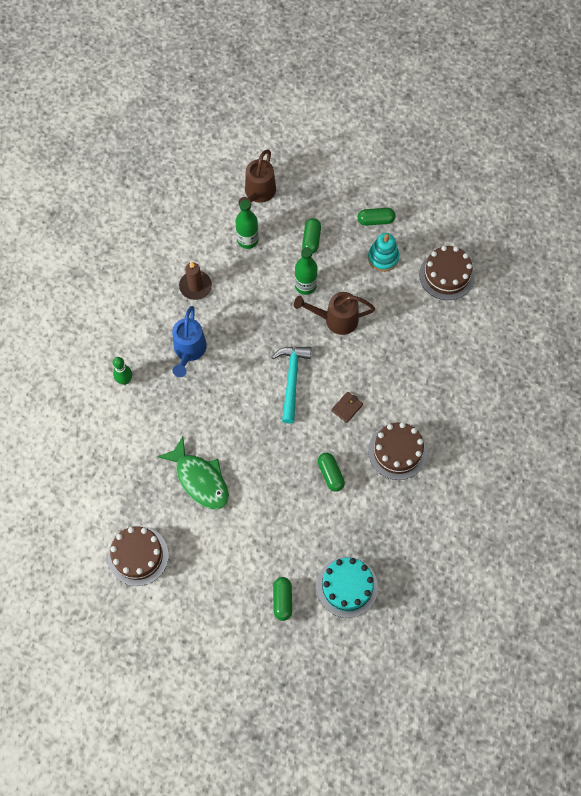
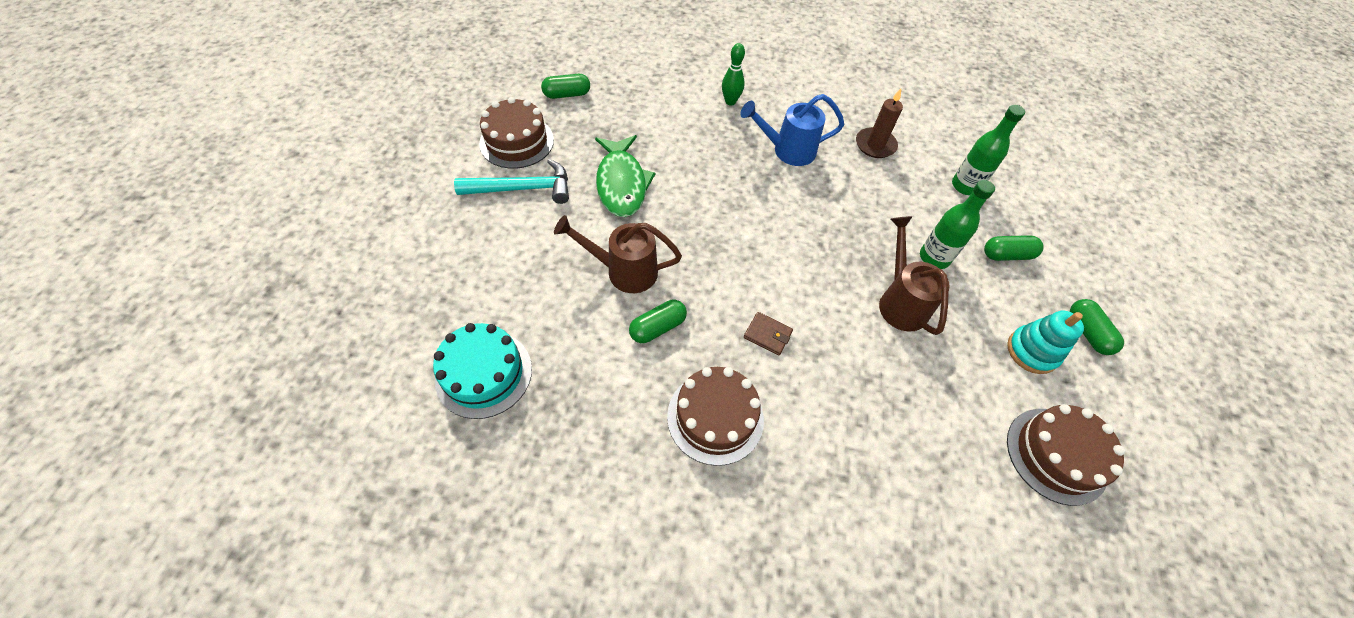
camera: 75 degrees right, 10 degrees down
(200, 479) = (622, 184): green fish -> green fish turned 45 degrees counterclockwise
(258, 193) = (1037, 188): brown watering can -> brown watering can (624, 271)
(282, 600) = (462, 294): green capsule -> green capsule (567, 94)
(291, 380) = (787, 260): turquoise hammer -> turquoise hammer (522, 188)

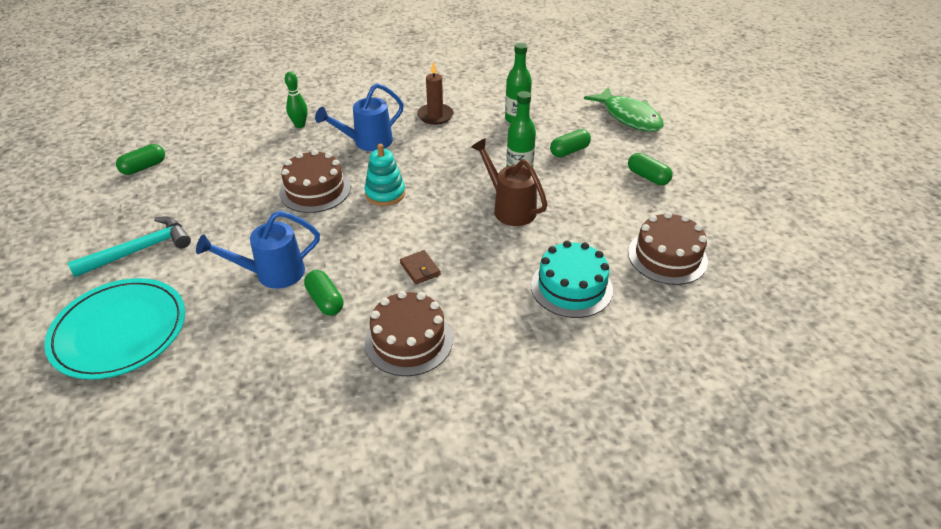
camera: 25 degrees left, 15 degrees down
(467, 271) = (119, 331): none -> turquoise plate
(484, 373) = (181, 399): turquoise cake -> turquoise cake (571, 287)
(517, 141) = (113, 218): brown cake -> brown cake (315, 190)
(622, 184) = (234, 214): green fish -> green fish (629, 117)
(624, 271) = (273, 273): brown watering can -> blue watering can
(658, 327) = (325, 301): green capsule -> green capsule turned 60 degrees counterclockwise
(767, 335) = (420, 269): brown wallet -> brown wallet turned 60 degrees clockwise
(1032, 351) = (618, 202): turquoise stacking toy -> turquoise stacking toy (385, 193)

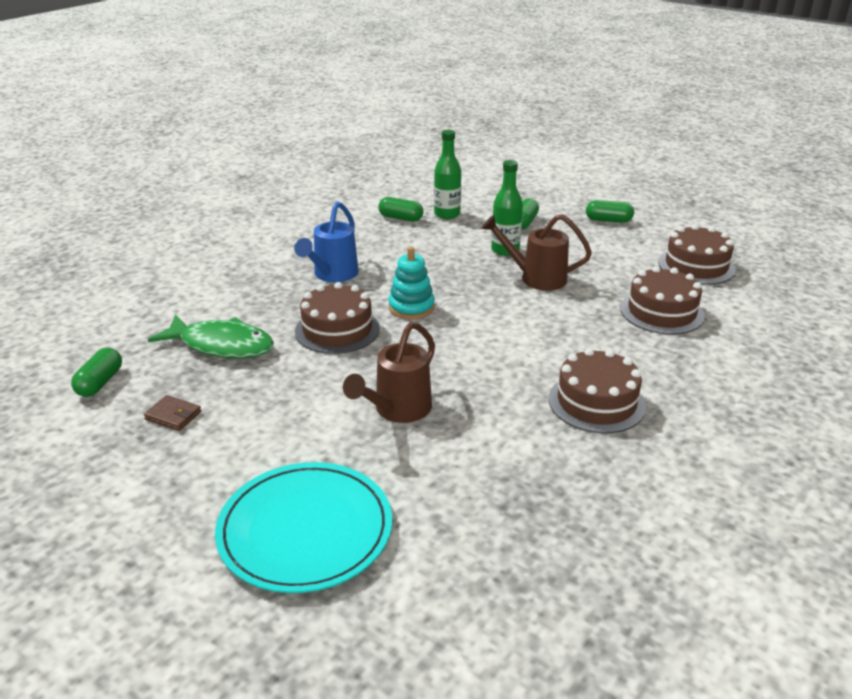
camera: 35 degrees left, 10 degrees down
(139, 250) = (215, 454): turquoise hammer -> none
(273, 273) = (398, 410): blue watering can -> brown watering can
(300, 125) = (237, 284): green bowling pin -> none
(325, 301) = (481, 408): green capsule -> green capsule (400, 218)
(420, 269) = (528, 349): brown wallet -> brown wallet (173, 415)
(435, 116) = (368, 234): brown candle -> none
(571, 287) = (661, 312): turquoise cake -> brown cake
(629, 117) = (535, 185): green fish -> green fish (222, 345)

